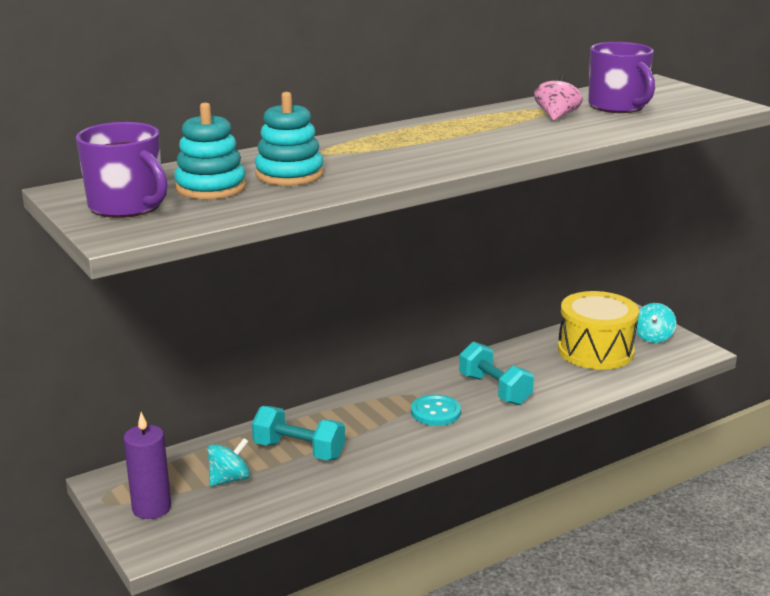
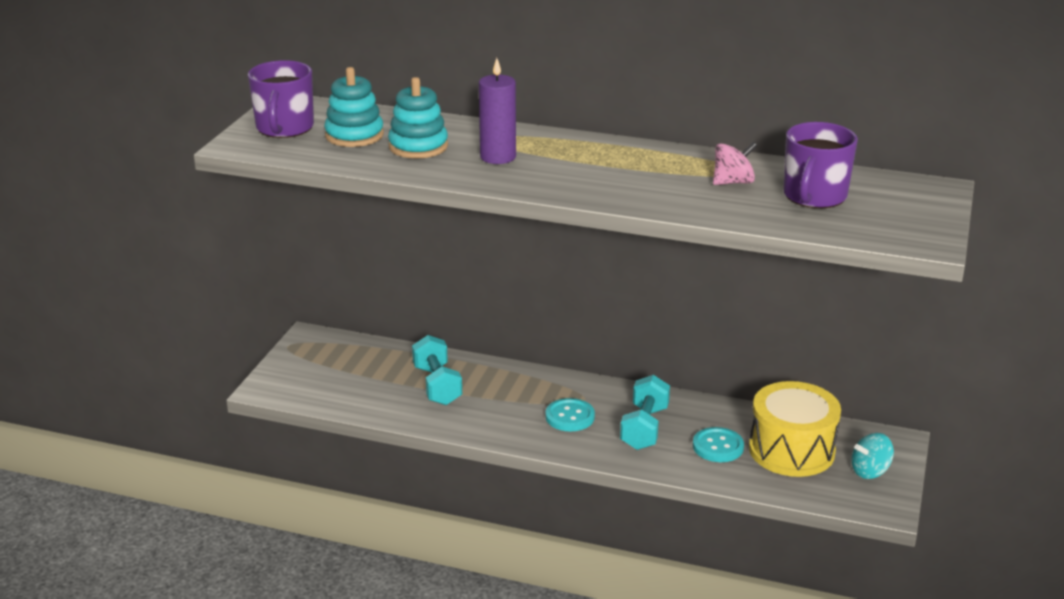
camera: 50 degrees right, 5 degrees up
(151, 508) = (302, 367): purple candle -> purple candle (498, 157)
(229, 479) = (368, 377): turquoise spinning top -> none
(556, 373) = (718, 446): none -> turquoise button

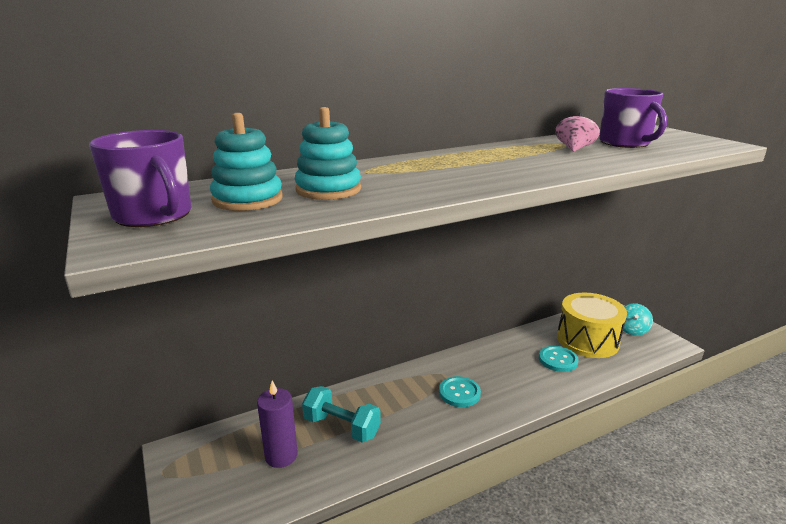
camera: 45 degrees left, 5 degrees down
(498, 157) = (409, 177): purple candle -> purple candle (281, 455)
(644, 428) = (508, 373): turquoise dumbbell -> none

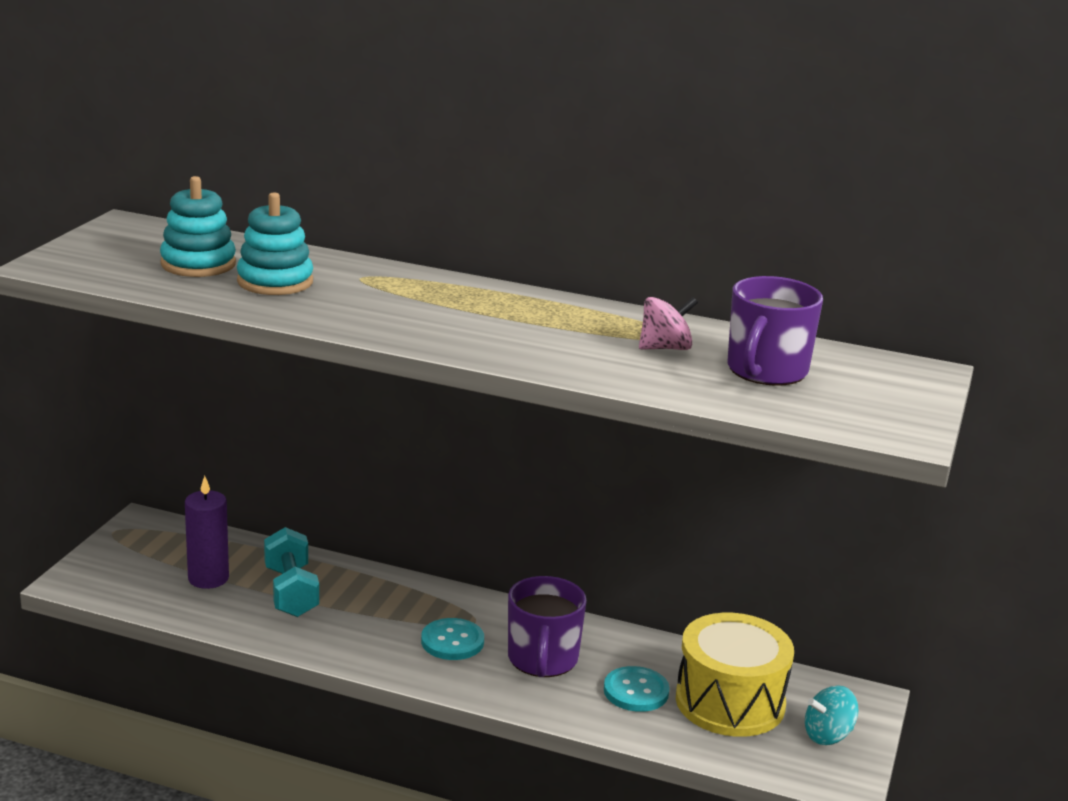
camera: 45 degrees right, 0 degrees up
(154, 216) = (113, 250): purple mug -> purple mug (542, 660)

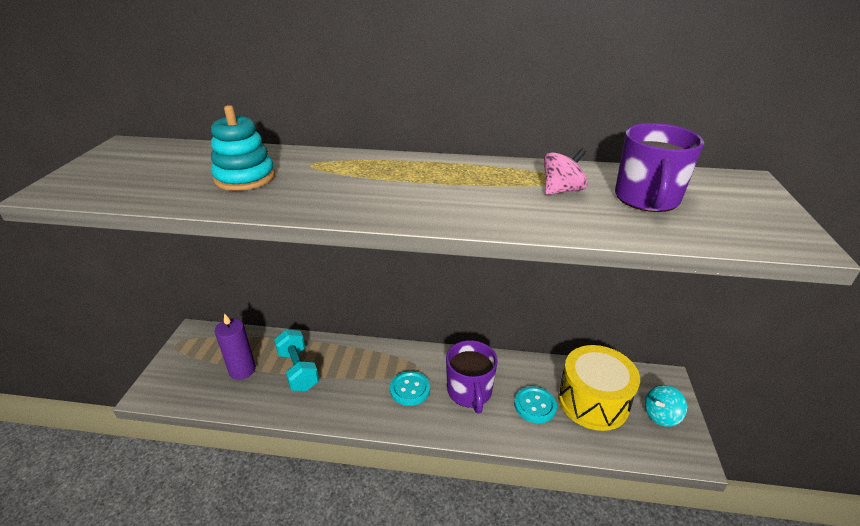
camera: 10 degrees left, 10 degrees up
(198, 264) = (181, 171): turquoise stacking toy -> none

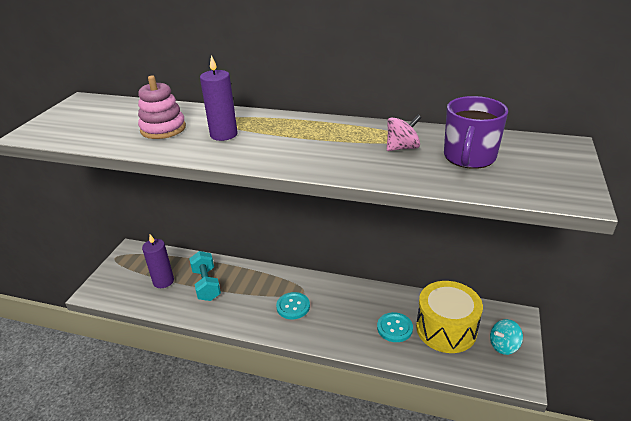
camera: 10 degrees right, 0 degrees up
(245, 177) = (163, 129): turquoise stacking toy -> pink stacking toy
(329, 182) = (224, 134): none -> purple candle
(469, 392) = (342, 313): purple mug -> none

